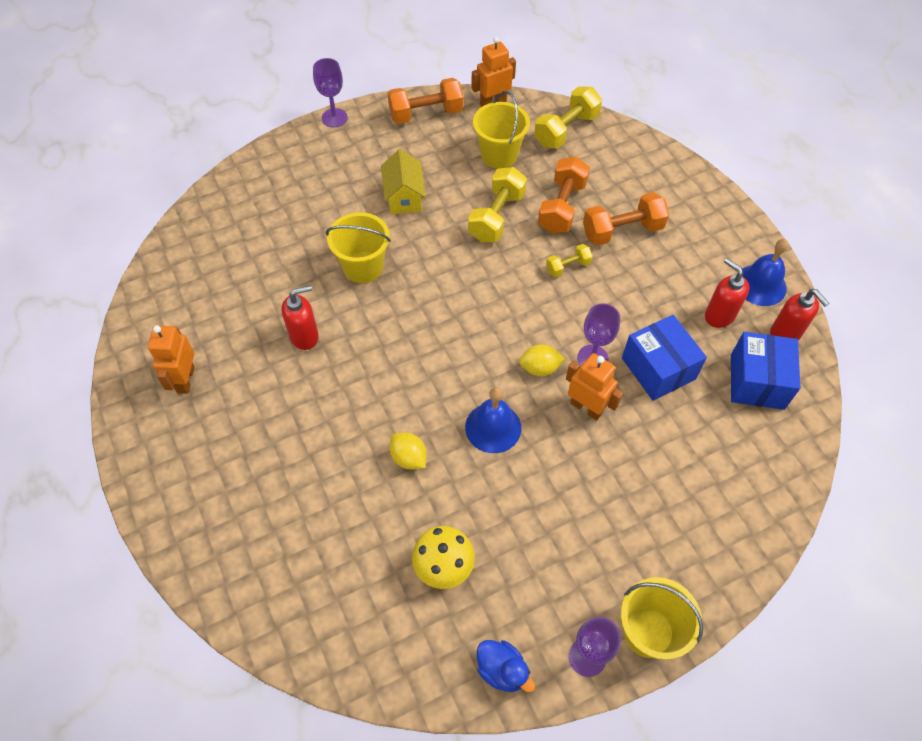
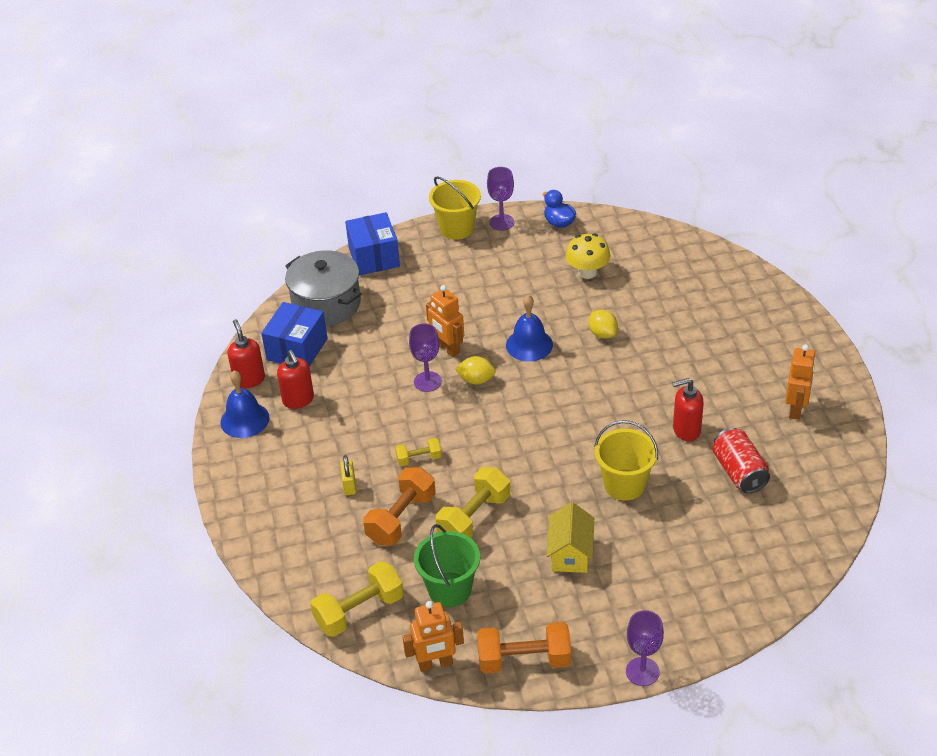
camera: 165 degrees left, 15 degrees down
(251, 296) = (739, 472): none -> red can
(499, 155) = (449, 589): yellow bucket -> green bucket
(622, 231) = (349, 486): orange dumbbell -> yellow padlock
(658, 368) = (374, 368): blue box -> blue box (374, 257)
(759, 456) = (326, 304): none -> grey pot

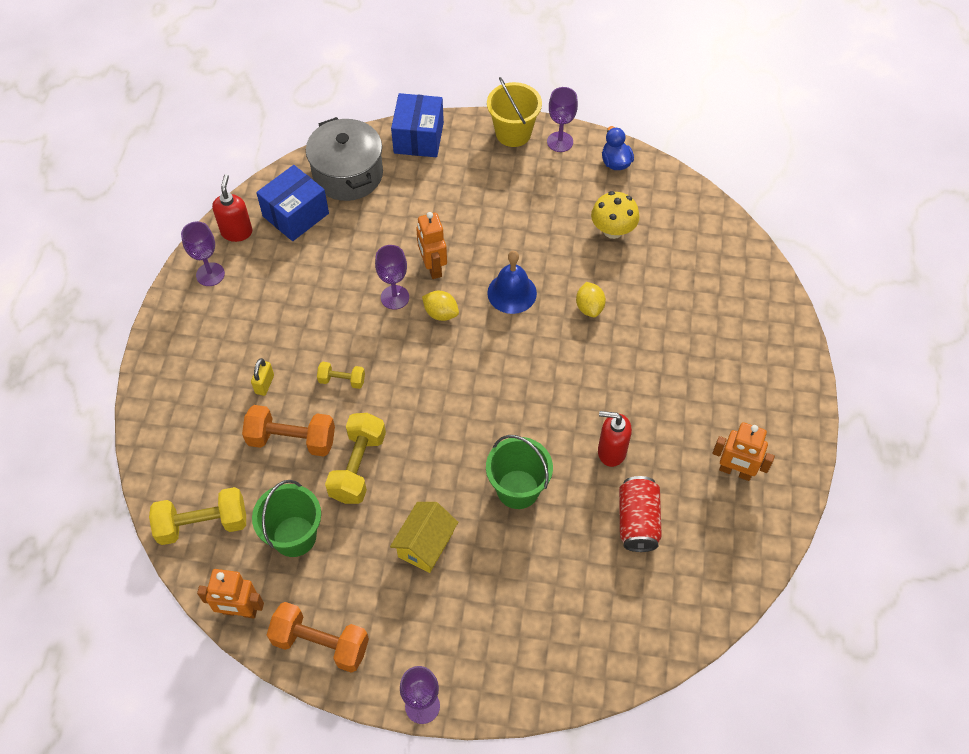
camera: 20 degrees right, 15 degrees up
(245, 420) = (210, 274): blue bell -> purple goblet
(298, 400) = (268, 271): red soap dispenser -> none
(401, 518) = (292, 440): orange dumbbell -> orange dumbbell turned 45 degrees clockwise
(474, 518) = (358, 467): yellow dumbbell -> yellow dumbbell turned 45 degrees counterclockwise
(624, 485) = (517, 489): yellow bucket -> green bucket
(796, 409) = (735, 471): orange robot -> orange robot turned 75 degrees clockwise

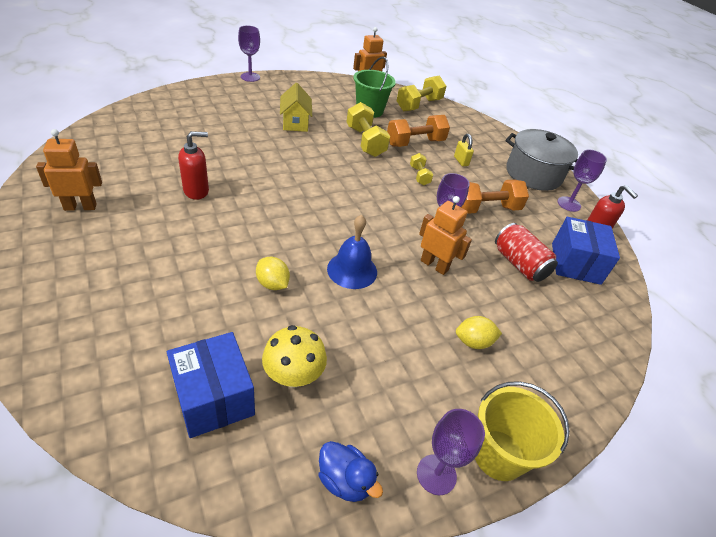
camera: 140 degrees right, 15 degrees down
(320, 643) = (318, 84): orange dumbbell -> orange dumbbell (486, 209)
(342, 380) = (419, 176): yellow dumbbell -> yellow dumbbell turned 75 degrees counterclockwise
(348, 174) = (585, 315): grey pot -> grey pot (533, 174)
(418, 138) = (579, 389): blue box -> blue box (214, 397)
(441, 313) = (395, 234): yellow lemon -> yellow lemon (473, 342)
(517, 489) = (255, 156): green bucket -> none
(637, 521) = (158, 161): red can -> red can (519, 264)

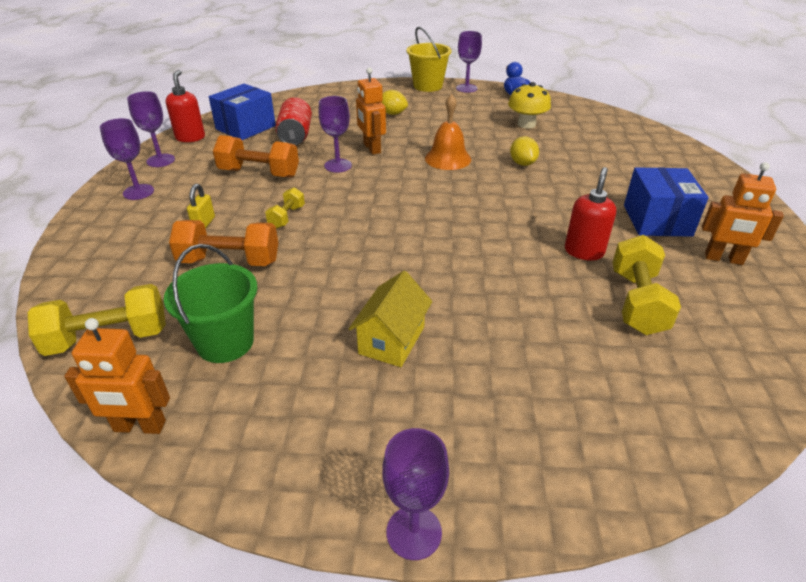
camera: 145 degrees left, 5 degrees down
(196, 191) = (584, 251): red soap dispenser -> red soap dispenser turned 105 degrees clockwise
(214, 397) = (580, 126): blue box -> blue box (657, 220)
(352, 270) = (448, 159): blue bell -> orange bell
(365, 142) = (305, 278): yellow dumbbell -> yellow dumbbell (637, 302)
(533, 174) = (138, 192): grey pot -> purple goblet

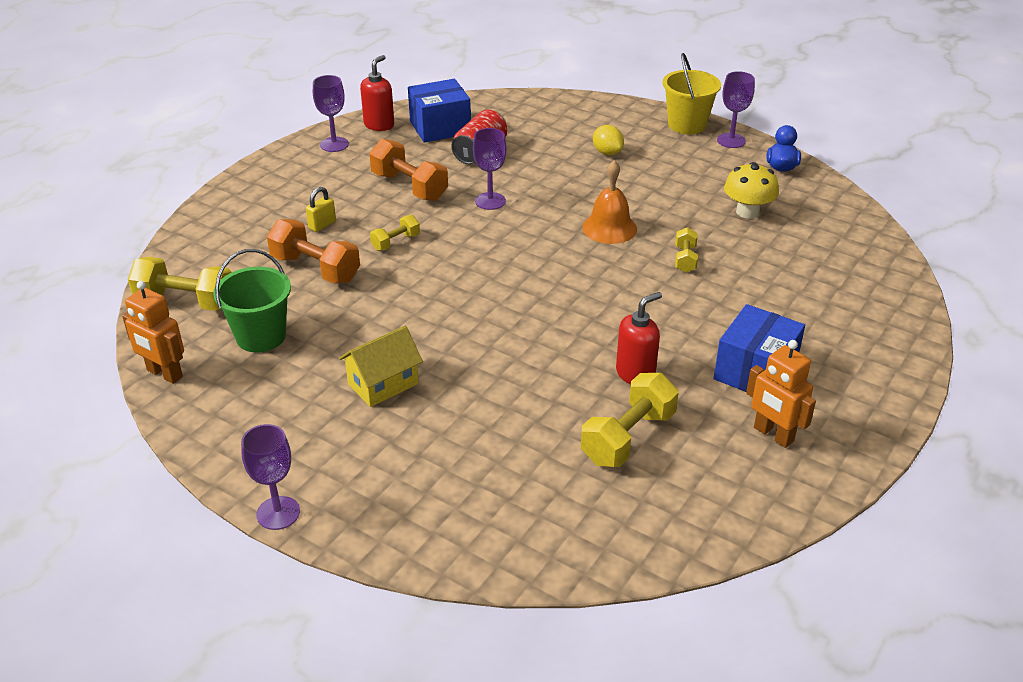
camera: 30 degrees right, 0 degrees up
(138, 192) = (292, 174): purple goblet -> none
(371, 148) = (542, 191): orange robot -> none
(522, 163) = (685, 259): yellow lemon -> yellow dumbbell

